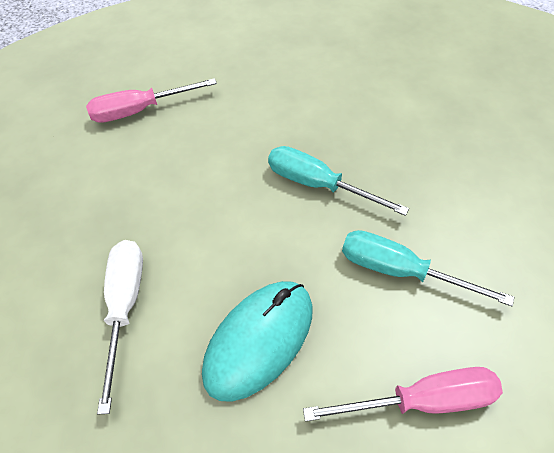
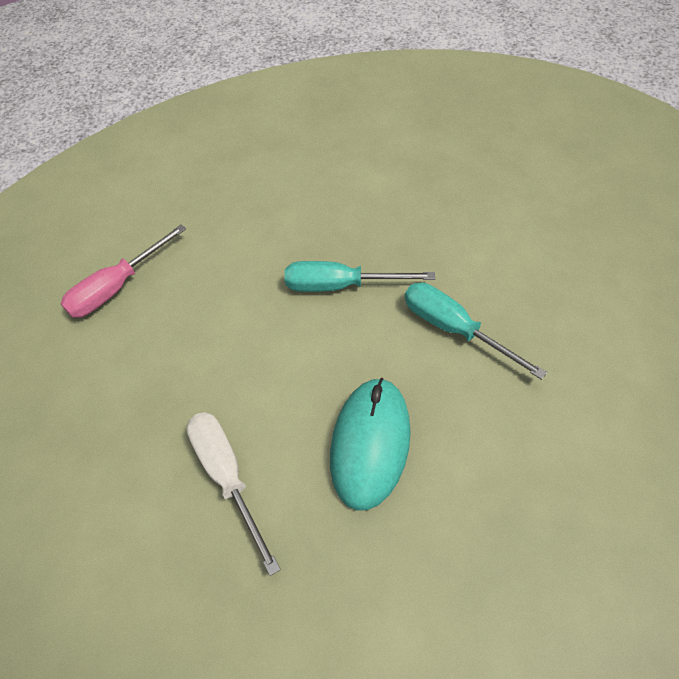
camera: 25 degrees left, 0 degrees up
(400, 271) = (454, 329): turquoise screwdriver -> turquoise screwdriver turned 45 degrees clockwise
(422, 400) = (528, 424): pink screwdriver -> none

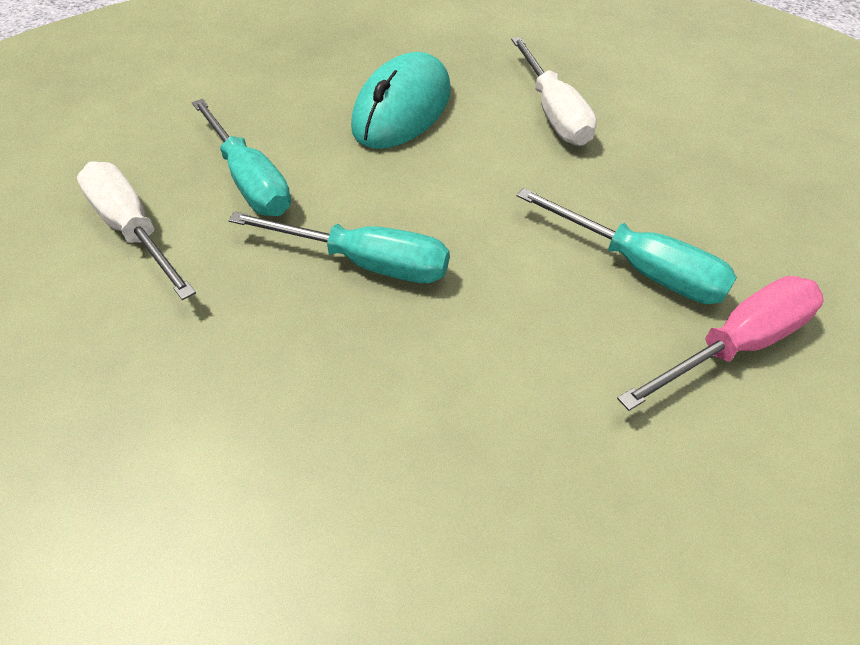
camera: 170 degrees left, 5 degrees down
(165, 324) = (639, 267): none -> turquoise screwdriver
(501, 271) = (133, 230): none -> white screwdriver

